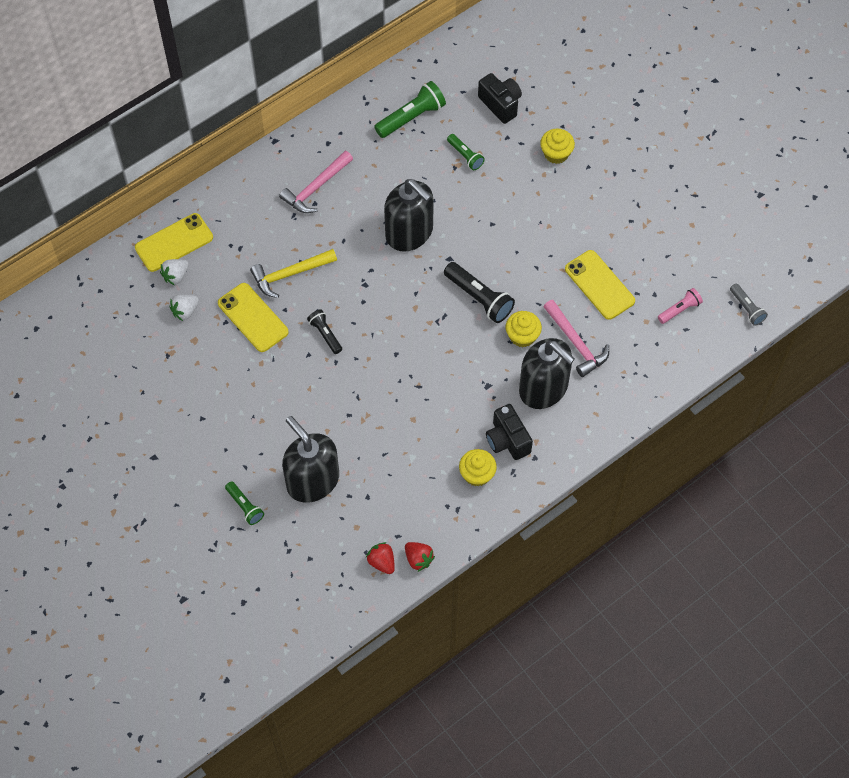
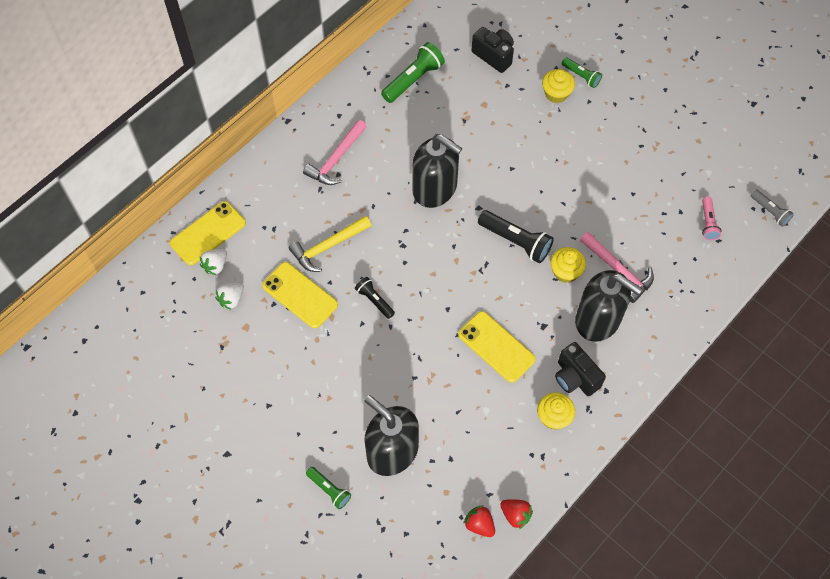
camera: 10 degrees left, 0 degrees up
(465, 156) = (472, 108): green flashlight -> green flashlight (581, 76)
(599, 285) = (627, 211): yellow phone -> yellow phone (496, 347)
(679, 310) = (708, 223): pink flashlight -> pink flashlight turned 135 degrees clockwise

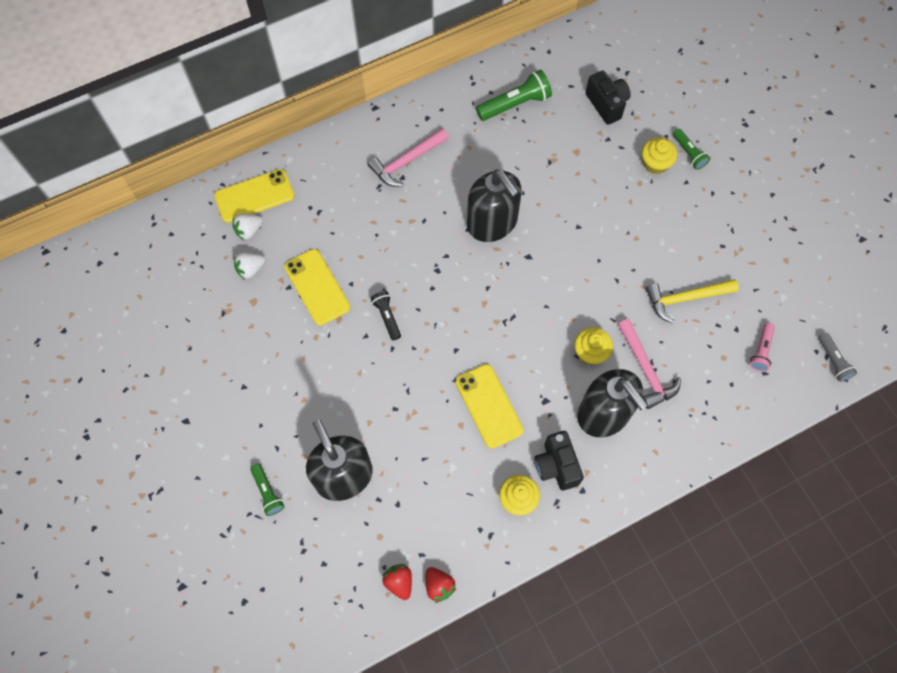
camera: 20 degrees right, 5 degrees up
(328, 247) = (363, 247): yellow hammer -> yellow hammer (685, 298)
(516, 241) = (552, 303): black flashlight -> none

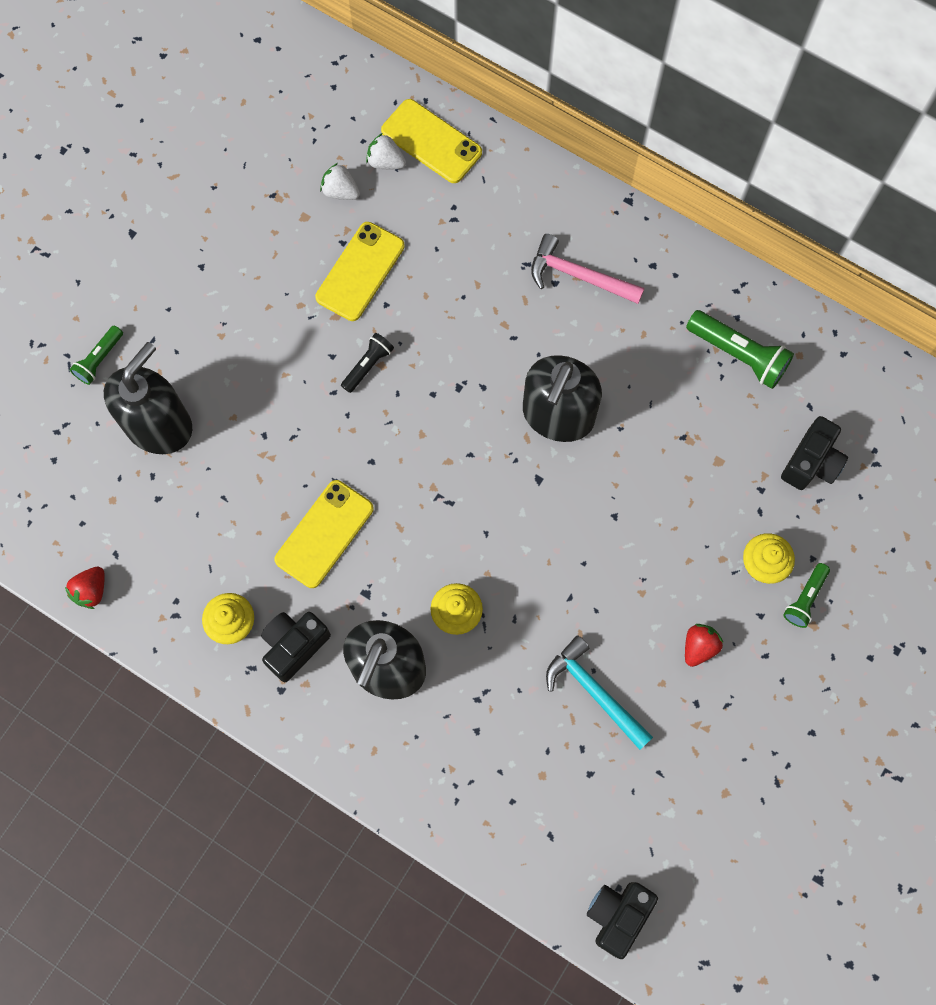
camera: 60 degrees right, 5 degrees up
(399, 582) = (74, 547): red strawberry -> red strawberry (699, 647)
(646, 369) = (472, 689): pink hammer -> none
(685, 298) = (594, 692): yellow hammer -> turquoise hammer
(761, 351) = (578, 817): pink flashlight -> none
(833, 361) = (617, 915): grey flashlight -> black camera

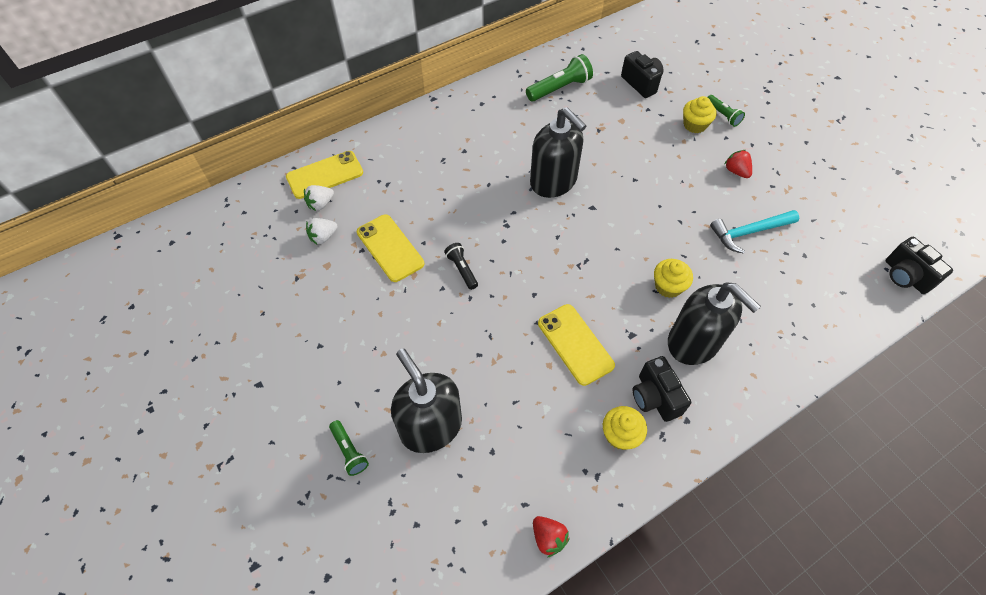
camera: 65 degrees left, 15 degrees down
(578, 276) = (467, 138): pink hammer -> none

